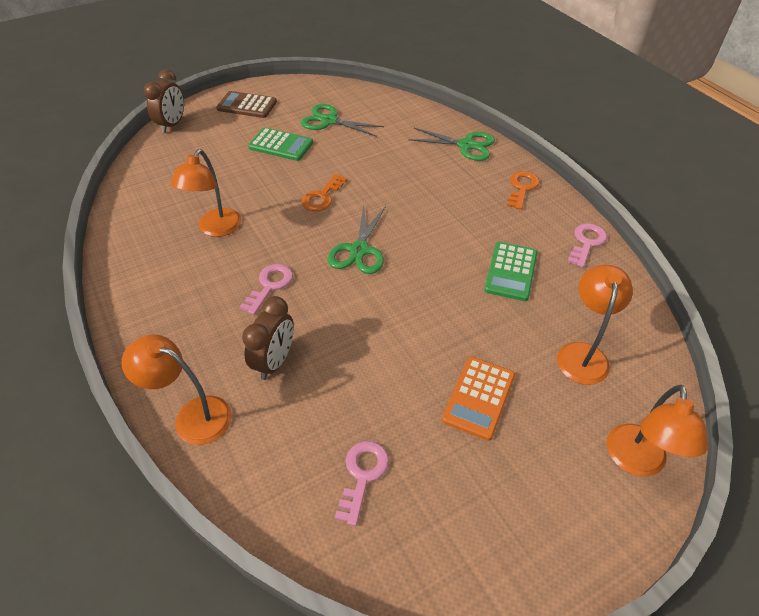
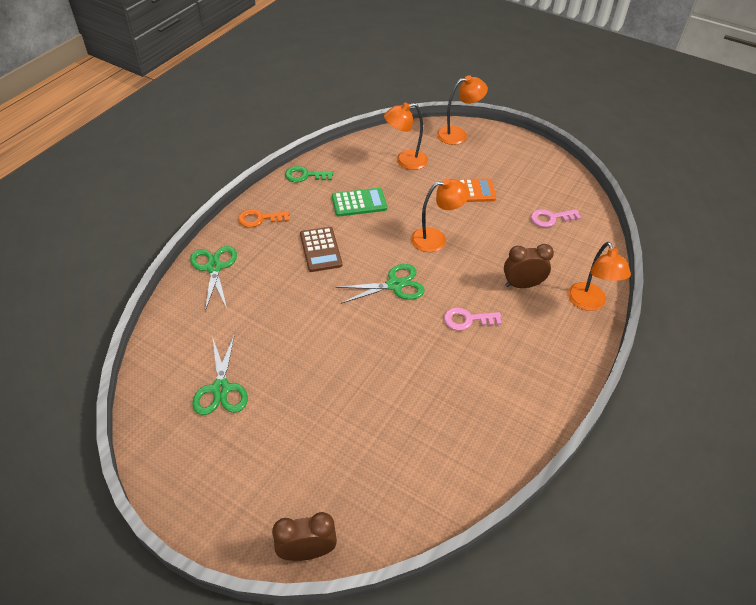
camera: 120 degrees left, 0 degrees up
(215, 229) = (438, 391): orange lamp -> orange lamp (436, 239)
(247, 105) = (225, 491): brown calculator -> brown calculator (320, 249)
(281, 145) = (288, 410): green calculator -> none
(322, 197) = (348, 336): orange key -> none
(586, 242) = (305, 175): pink key -> green key

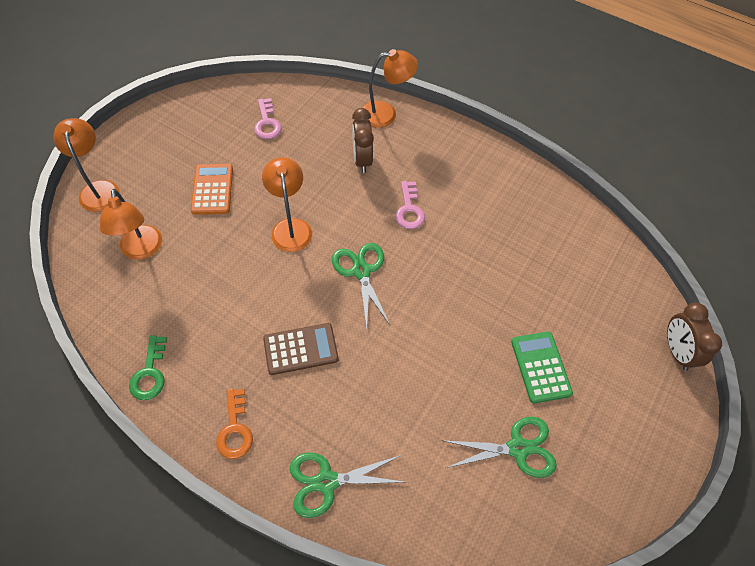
camera: 90 degrees left, 10 degrees up
(359, 203) = (217, 305): green calculator -> green calculator (540, 367)

